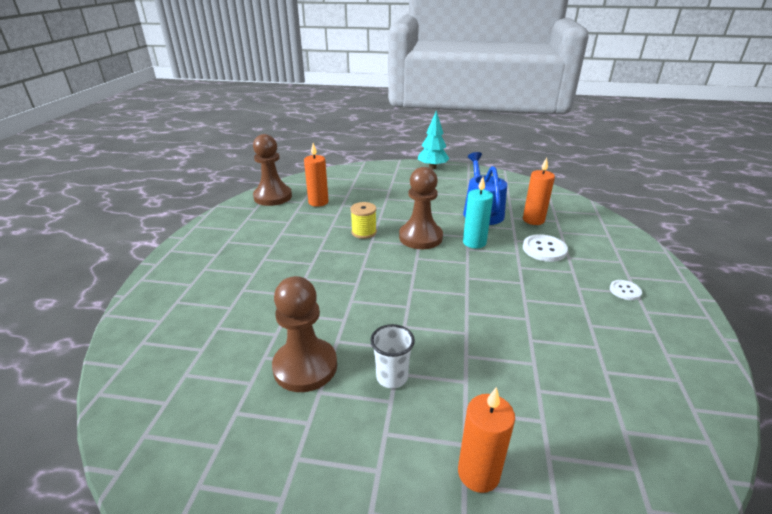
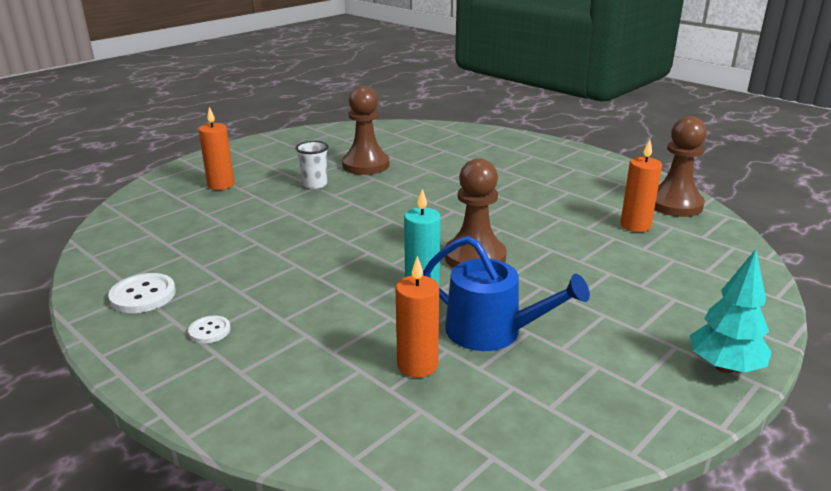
camera: 125 degrees right, 5 degrees down
(364, 232) = (524, 230): yellow spool -> none
(544, 249) = (344, 326): white button -> white button (143, 295)

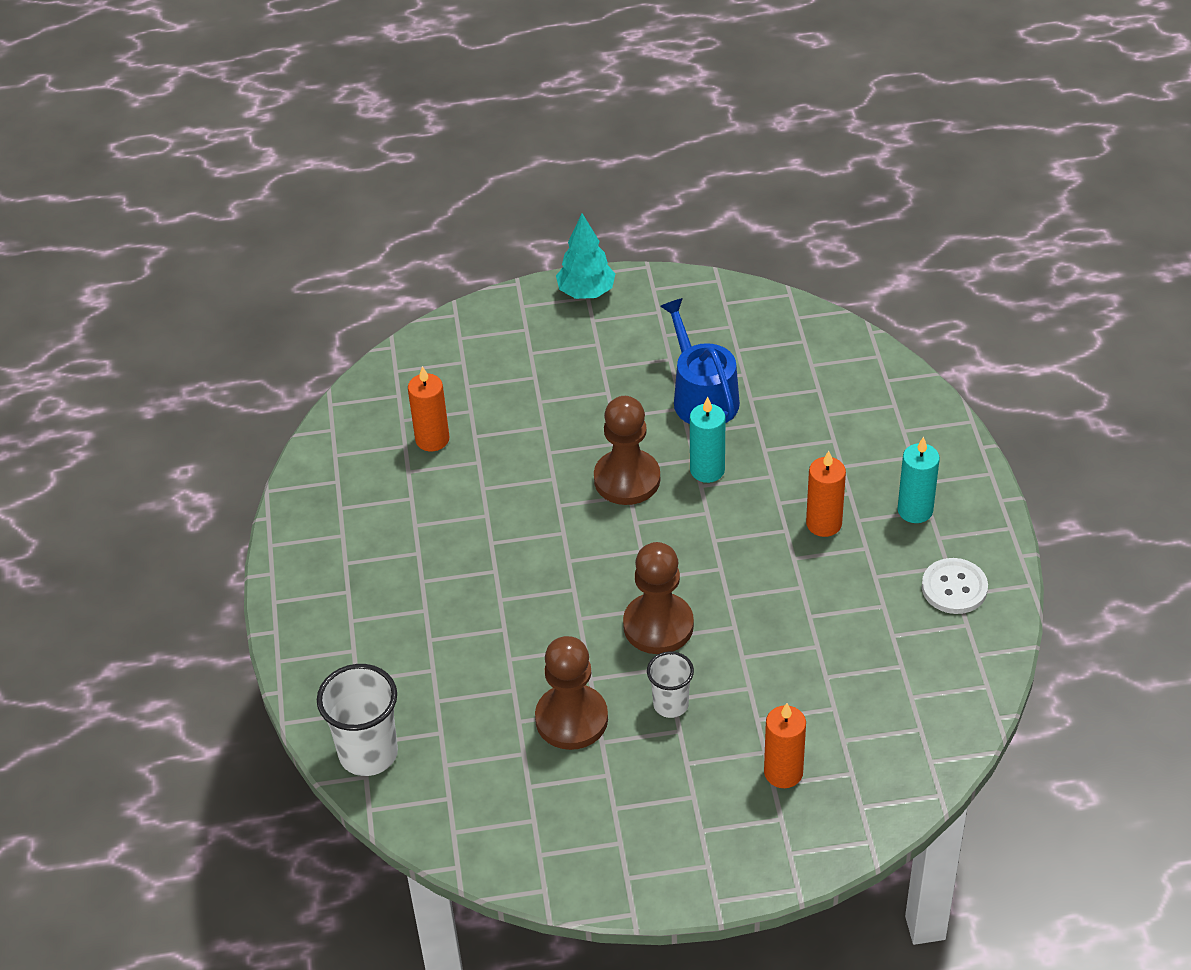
camera: 140 degrees left, 20 degrees up
(209, 331) = (915, 510): white button -> turquoise candle
(417, 365) = (783, 397): orange candle -> orange candle (824, 524)
(450, 131) = (368, 753): none -> white cup
(674, 204) = (348, 445): brown pawn -> brown pawn (658, 625)

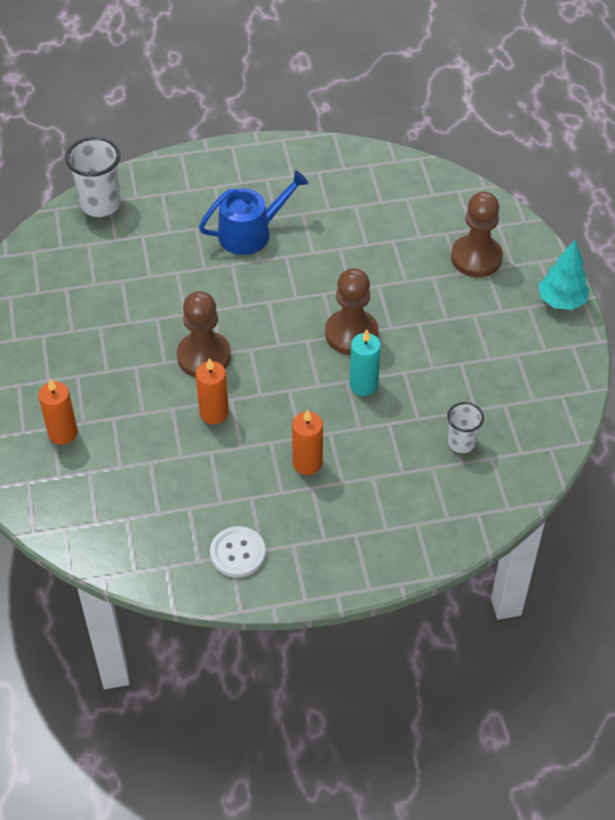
camera: 85 degrees right, 5 degrees up
(432, 439) = (387, 216): orange candle -> orange candle (214, 413)
(571, 719) = (121, 309): brown pawn -> brown pawn (476, 258)
(670, 704) = (130, 365): white cup -> white cup (461, 443)
(702, 396) = (446, 380): blue watering can -> blue watering can (250, 233)
(915, 510) = (323, 528): turquoise candle -> none

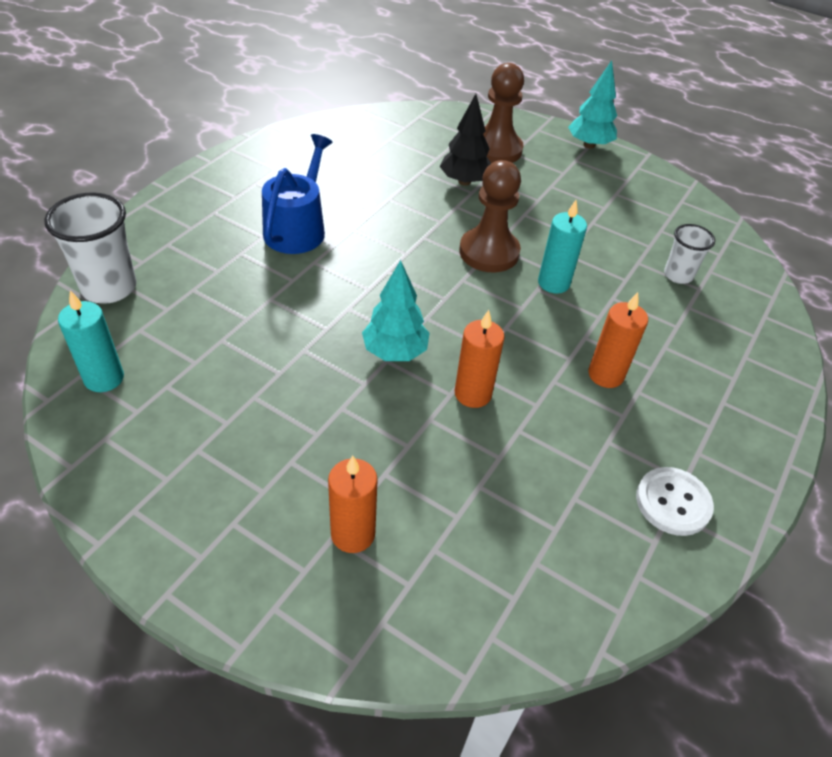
camera: 50 degrees left, 5 degrees down
(42, 261) = (104, 378): none -> turquoise candle
(204, 356) = (395, 352): brown pawn -> turquoise tree
(412, 269) = (464, 181): none -> black tree

